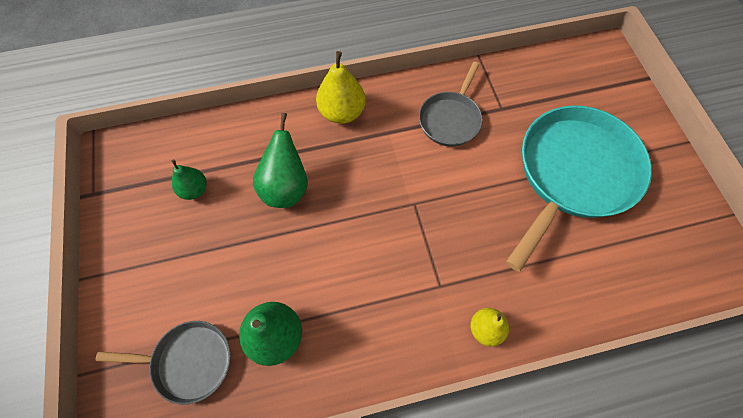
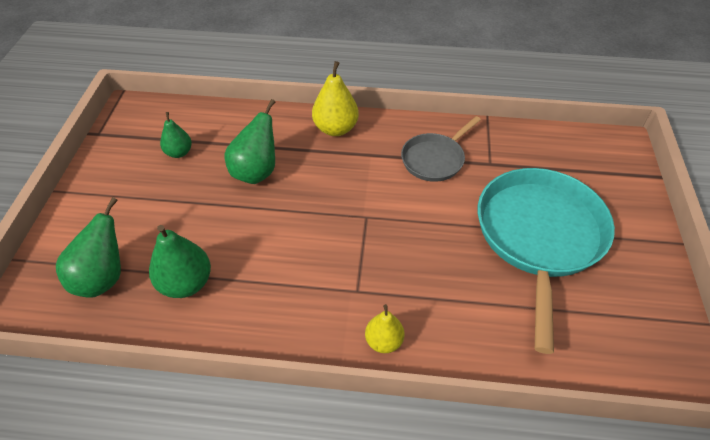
camera: 20 degrees right, 15 degrees down
(188, 362) = (103, 278): grey pan -> green pear
(573, 173) = (539, 236): turquoise pan -> turquoise pan turned 45 degrees counterclockwise

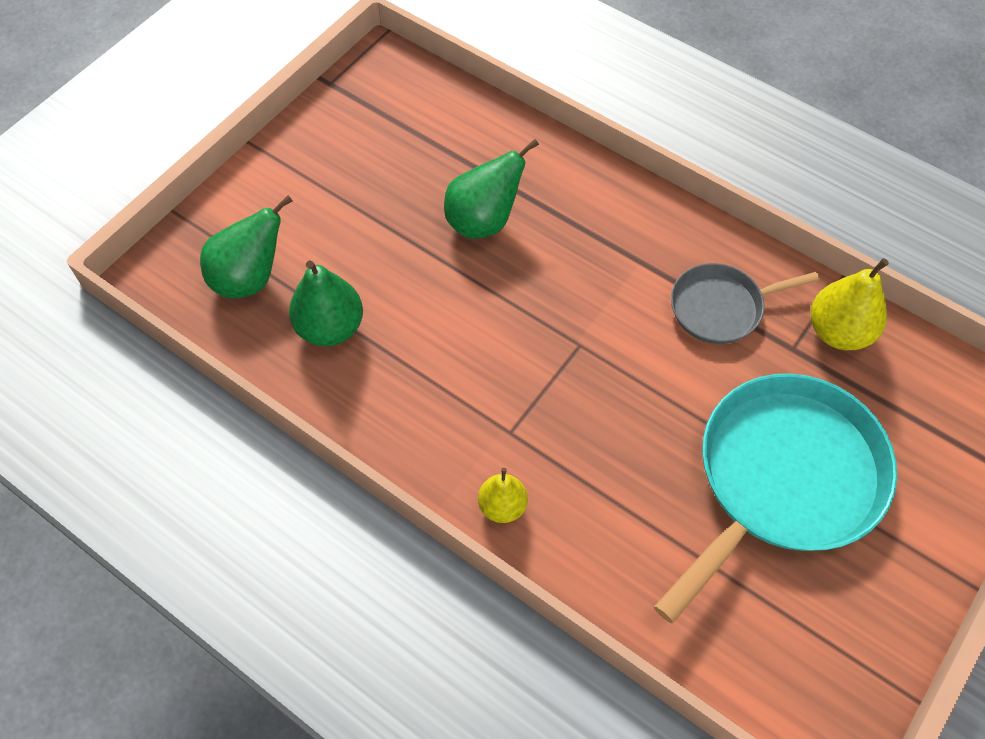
camera: 30 degrees right, 10 degrees up
(179, 153) = (408, 152): green pear -> none
(335, 129) = (619, 203): yellow pear -> yellow pear (838, 332)

